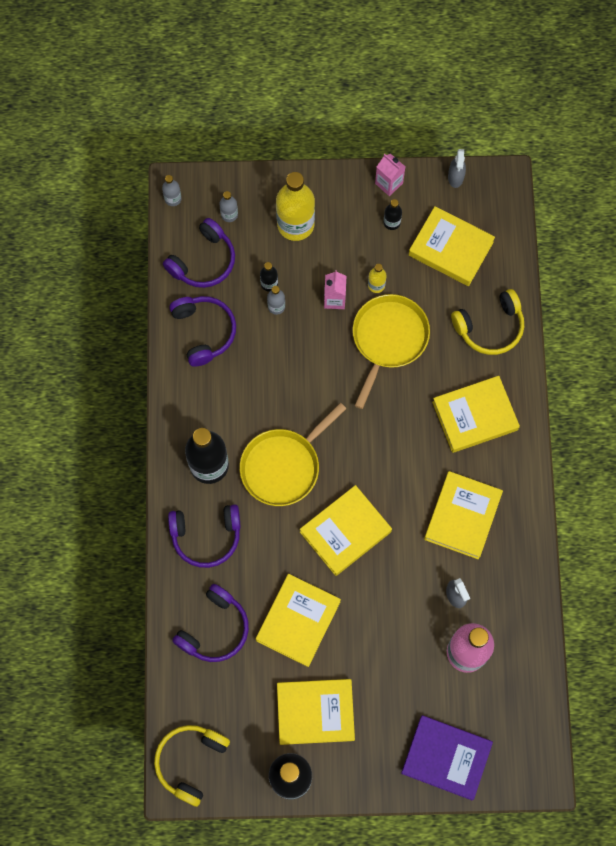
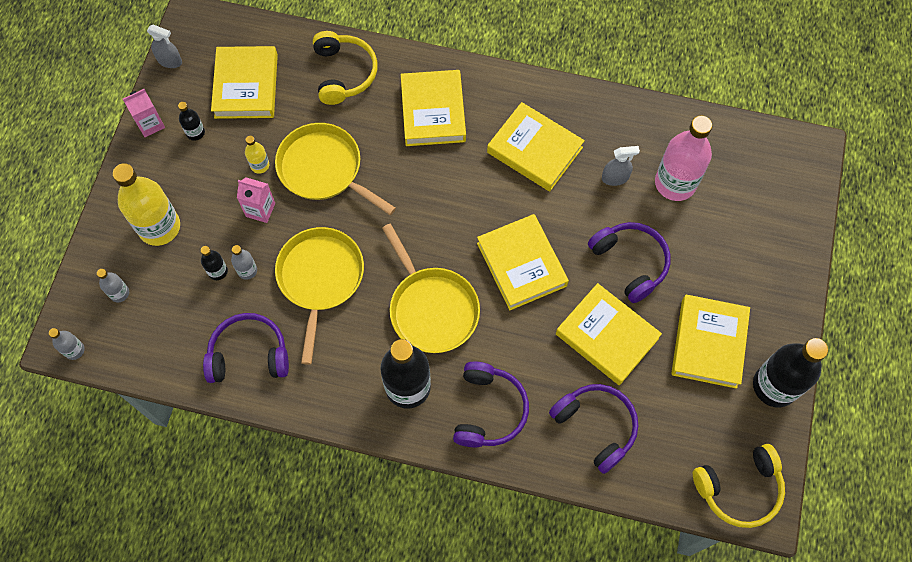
camera: 75 degrees left, 5 degrees down
(190, 762) = (739, 489): yellow headphones -> yellow headphones turned 60 degrees counterclockwise
(203, 261) = (164, 334): purple headphones -> purple headphones (630, 262)
(285, 367) = (320, 278): none -> yellow pan
(446, 757) = (778, 229): purple book -> none
(450, 249) = (246, 86): yellow book -> yellow book turned 45 degrees counterclockwise

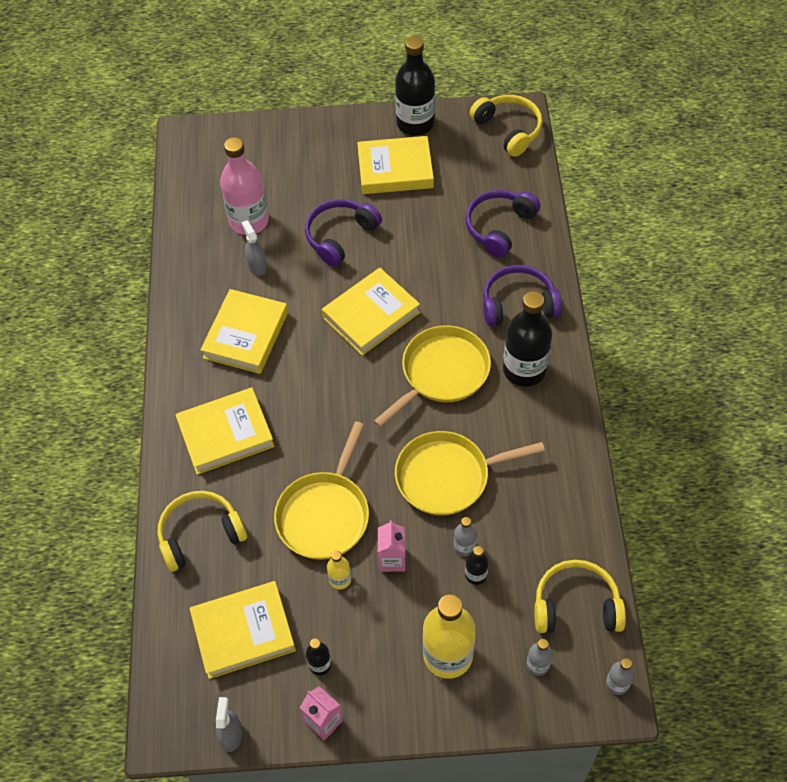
camera: 105 degrees left, 10 degrees down
(155, 343) = (576, 605): none -> yellow headphones
(249, 354) = (550, 512): purple headphones -> none
(606, 336) = (416, 237): yellow book -> none

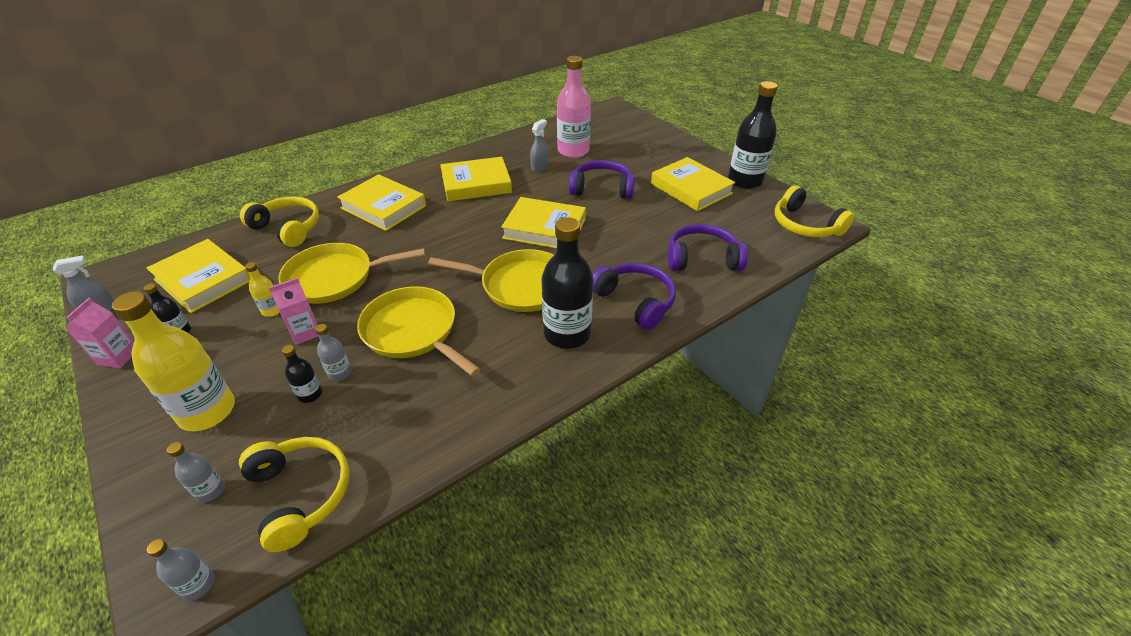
camera: 55 degrees right, 15 degrees down
(508, 129) = (805, 225): yellow headphones -> yellow headphones turned 120 degrees clockwise

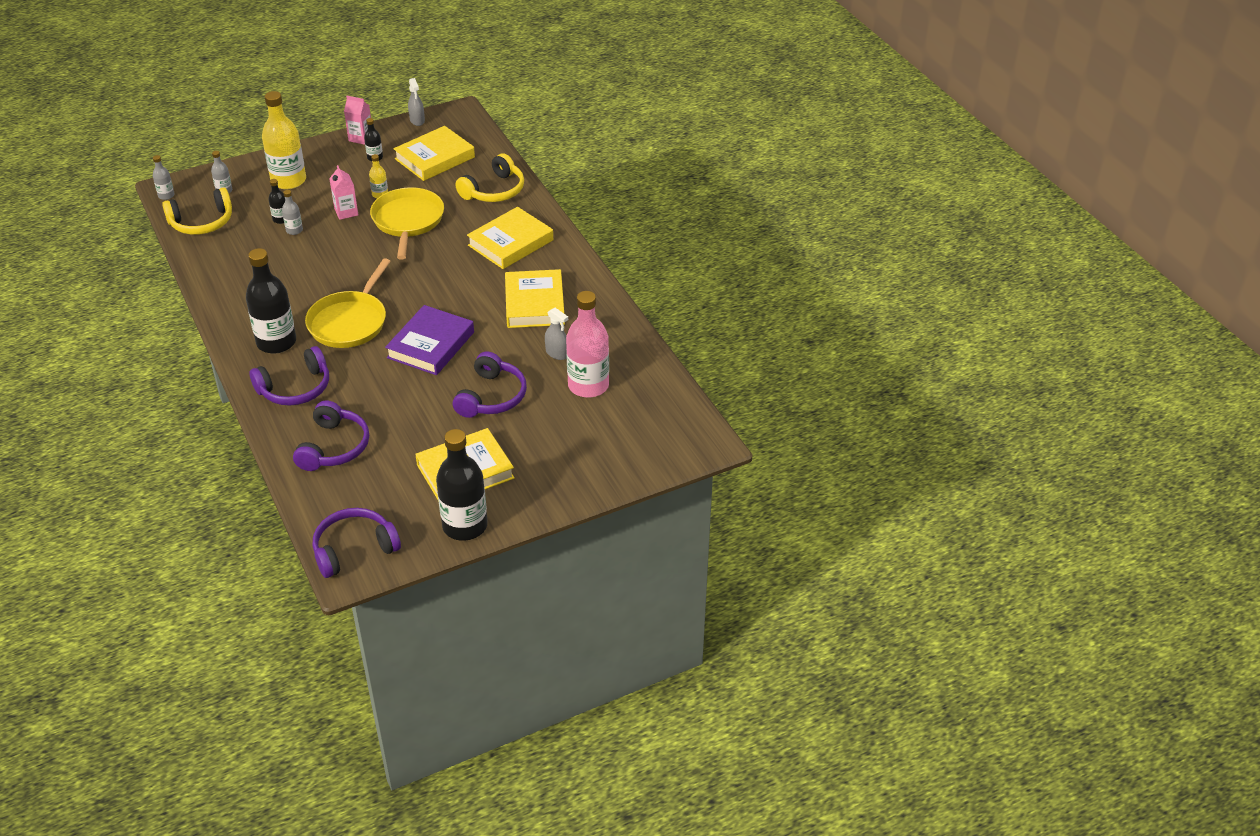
camera: 100 degrees right, 0 degrees up
(413, 331) = (321, 262): yellow pan -> none
(544, 228) = (431, 345): yellow book -> purple book
(805, 225) = (354, 549): yellow headphones -> purple headphones

